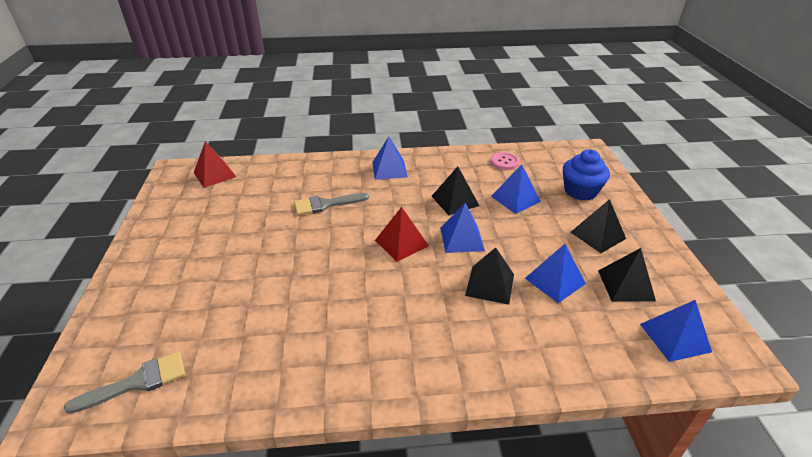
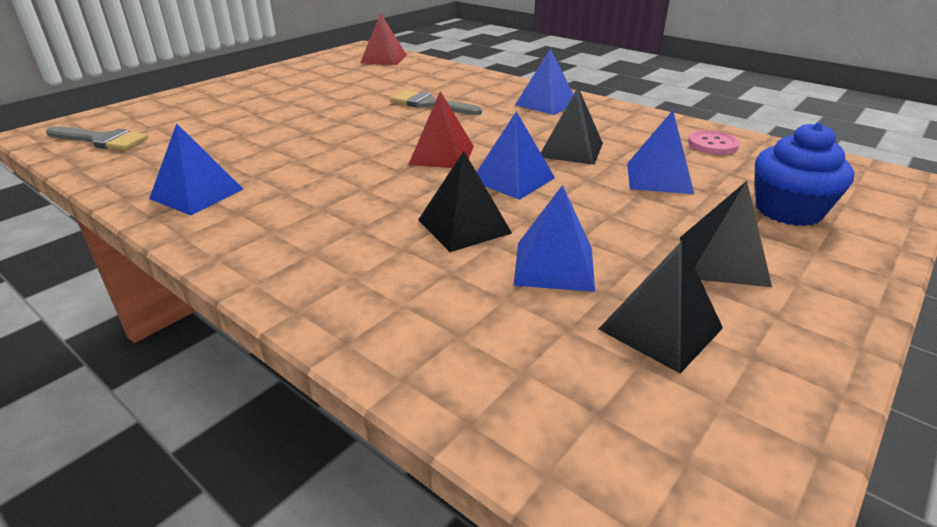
camera: 45 degrees right, 5 degrees down
(675, 337) = (624, 430): blue pyramid -> blue pyramid (197, 194)

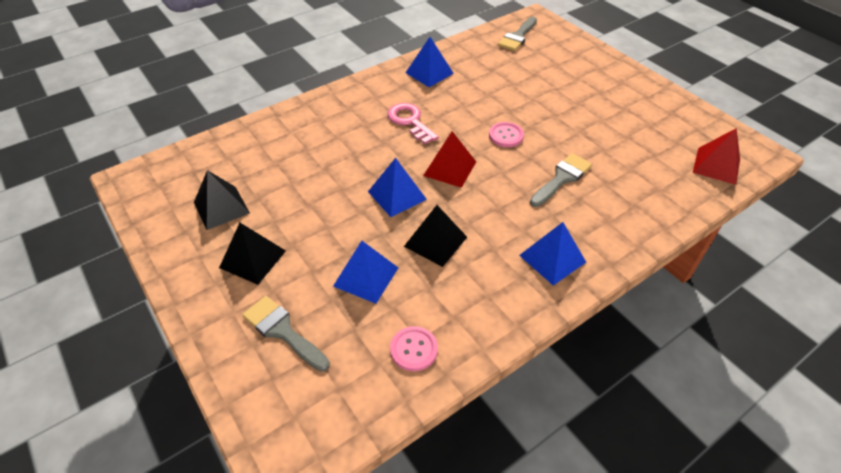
camera: 105 degrees right, 15 degrees up
(344, 192) = (410, 121): none -> pink key
(363, 131) = (506, 136): none -> pink button
(464, 226) = (347, 161): black pyramid -> none
(554, 265) = (290, 186): blue pyramid -> none
(788, 210) = (283, 331): blue cupcake -> grey brush

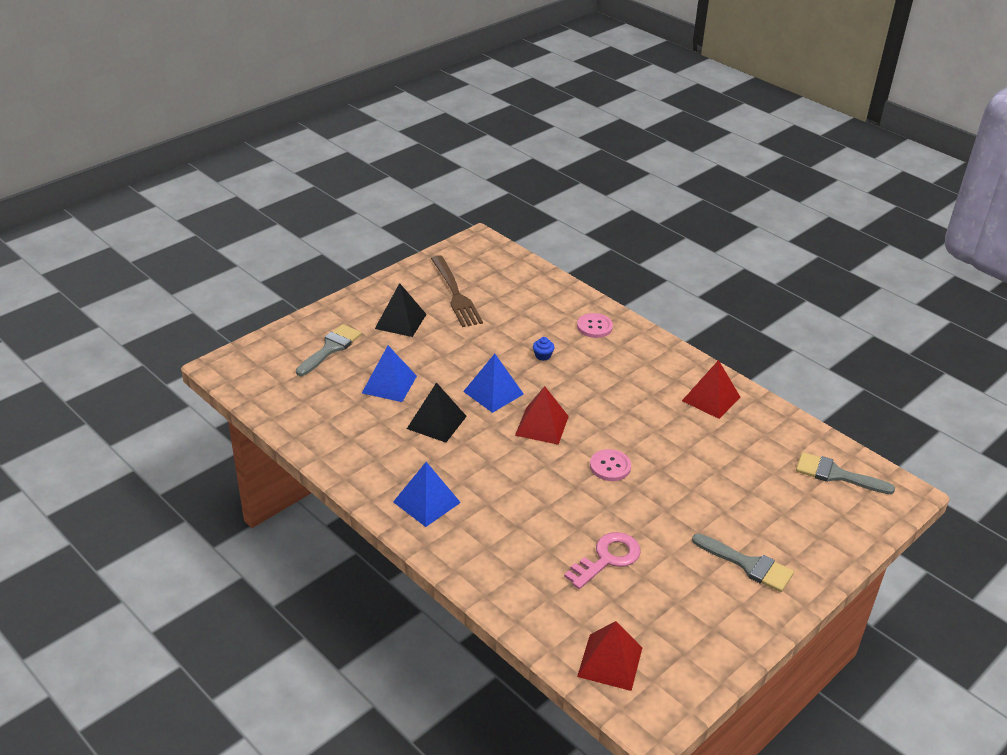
camera: 80 degrees right, 10 degrees down
(221, 207) = (456, 294): black pyramid -> brown fork
(349, 155) = (543, 356): none -> blue cupcake
(410, 121) = (611, 391): pink key -> pink key (607, 558)
(414, 349) = (317, 418): pink button -> pink button (594, 327)
(429, 73) = (711, 399): blue pyramid -> red pyramid
(561, 179) = (547, 512): grey brush -> grey brush (747, 564)

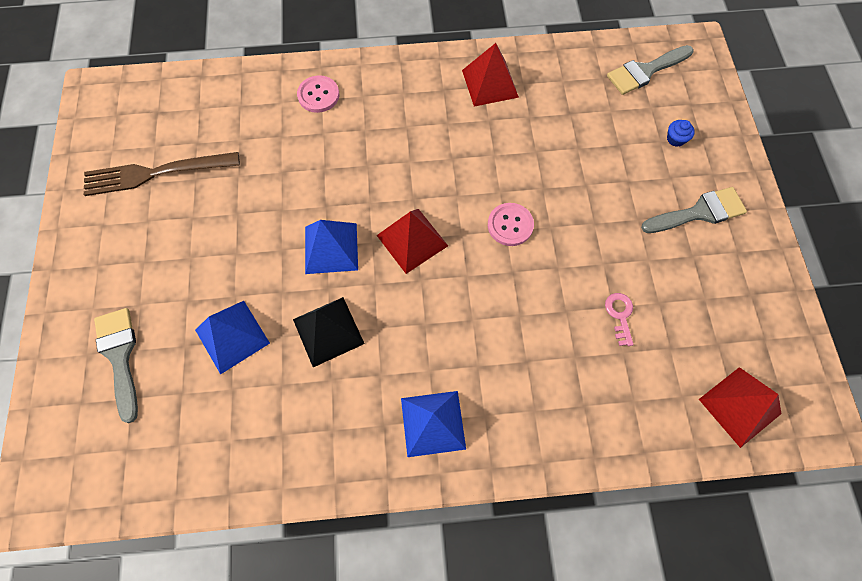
camera: 50 degrees left, 30 degrees up
(400, 321) = (145, 255): black pyramid -> none
(456, 294) = (155, 173): brown fork -> brown fork turned 150 degrees clockwise
(543, 356) = (318, 167): blue cupcake -> blue cupcake (675, 139)
(607, 558) = (619, 315): pink key -> pink key, size x0.57

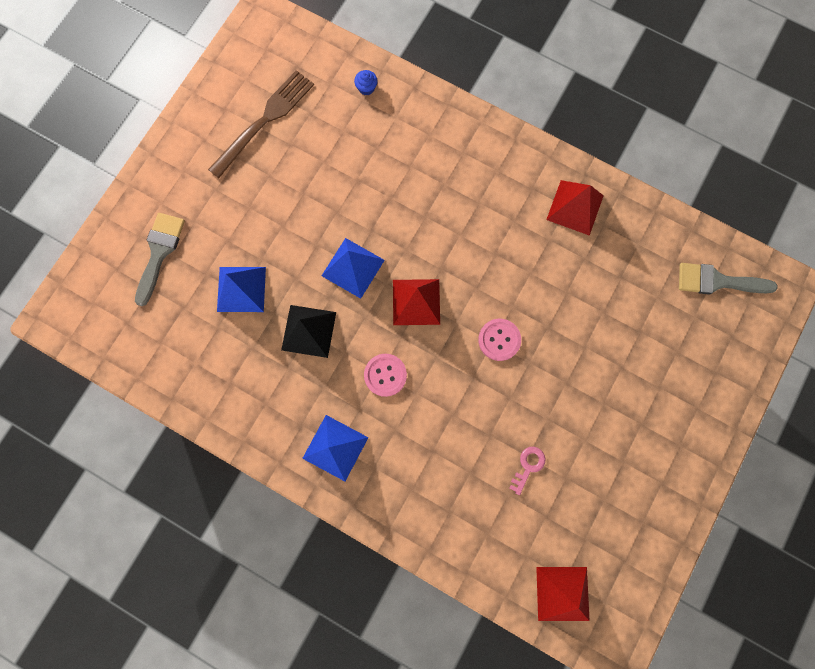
camera: 35 degrees right, 10 degrees up
(155, 173) = (265, 120): brown fork -> brown fork turned 105 degrees clockwise
(318, 95) = (429, 129): pink button -> pink button (385, 375)
(675, 139) = (692, 358): blue cupcake -> blue cupcake (366, 88)
(698, 212) = (658, 431): grey brush -> none

